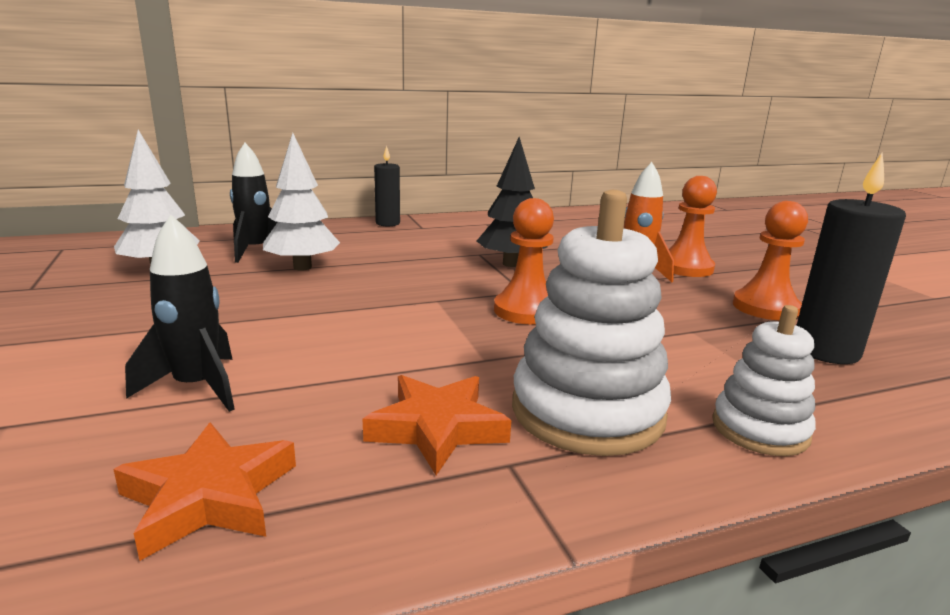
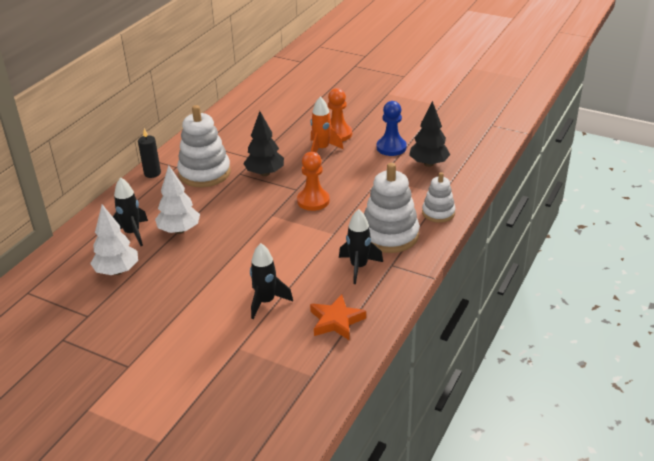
camera: 40 degrees left, 15 degrees up
(437, 428) = (358, 267): orange star -> black rocket
(440, 240) = (204, 173): none -> white stacking toy
(765, 307) = (391, 147): orange pawn -> blue pawn
(825, 351) = (428, 164): black candle -> black tree

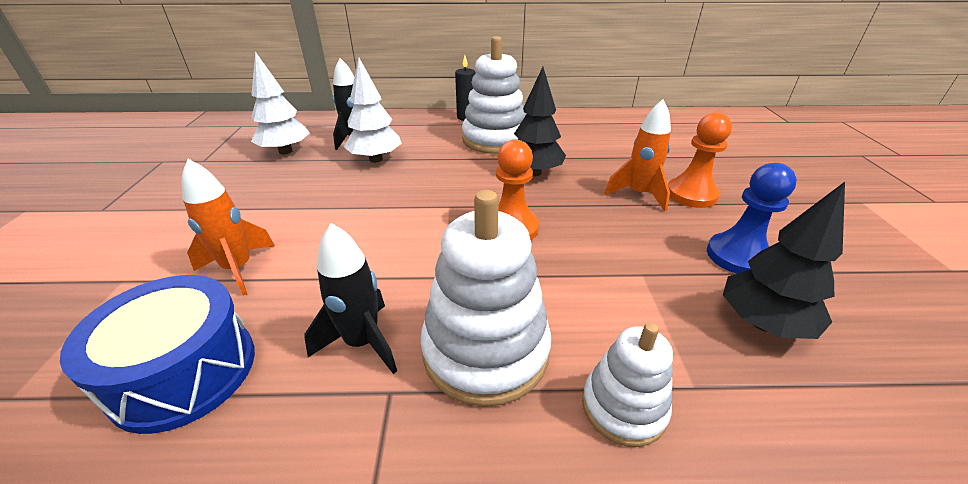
camera: 60 degrees right, 0 degrees up
(266, 302) = (238, 269): black rocket -> orange rocket
(336, 321) = (184, 371): orange star -> blue drum

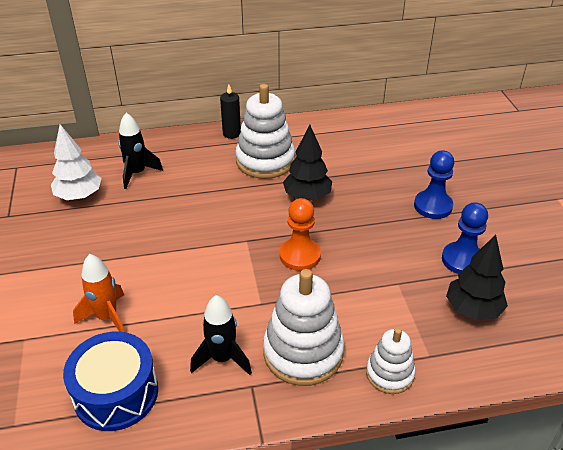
camera: 10 degrees left, 5 degrees up
(376, 159) = (166, 196): white tree -> none
(638, 194) = (392, 210): orange rocket -> none
(691, 194) = (433, 206): orange pawn -> blue pawn

